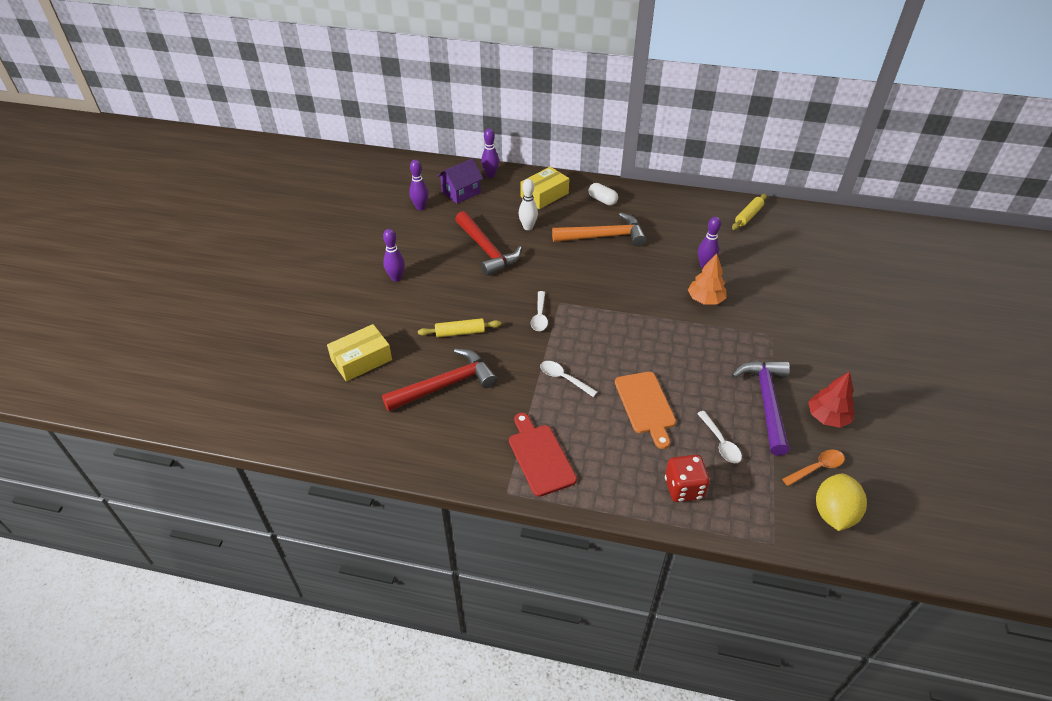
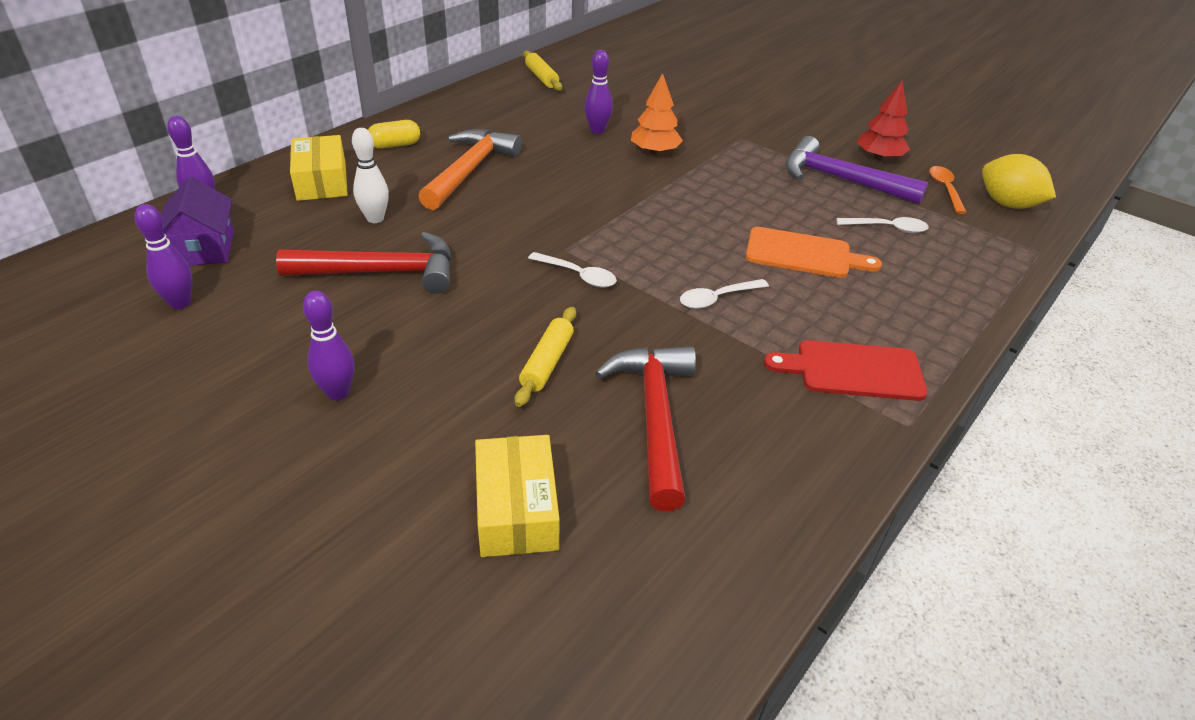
camera: 65 degrees left, 5 degrees down
(602, 200) = (395, 145): white capsule -> yellow capsule
(684, 488) = (947, 277): red dice -> none

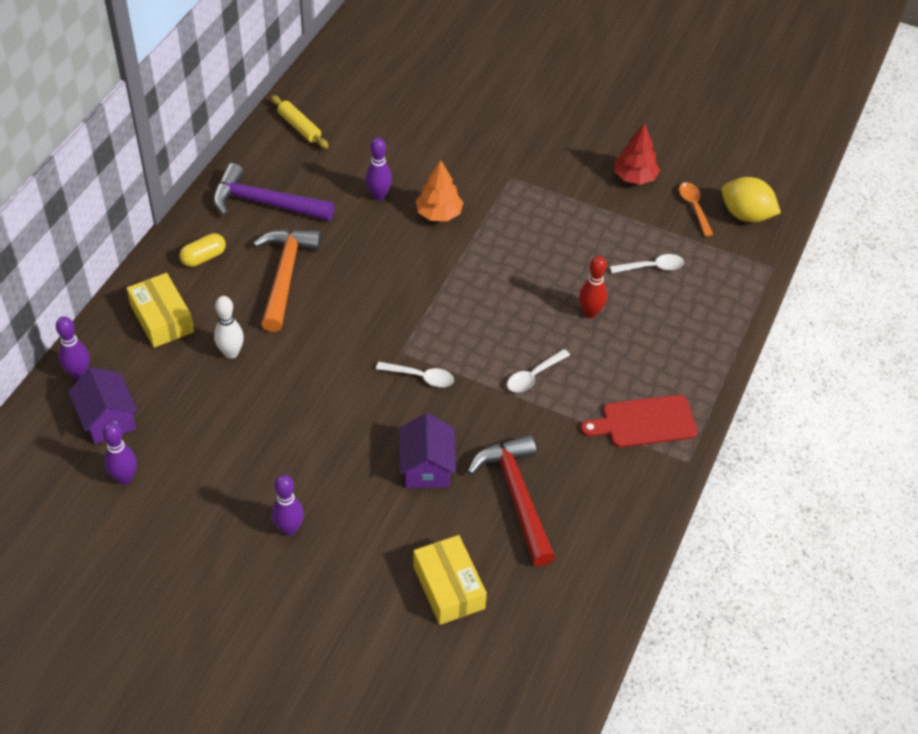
camera: 15 degrees left, 10 degrees up
(382, 272) = (266, 410): red hammer -> none
(547, 363) = (426, 467): yellow rolling pin -> purple house
(803, 254) = (590, 313): orange cutting board -> red bowling pin
(840, 180) = (606, 215): purple hammer -> purple hammer (264, 203)

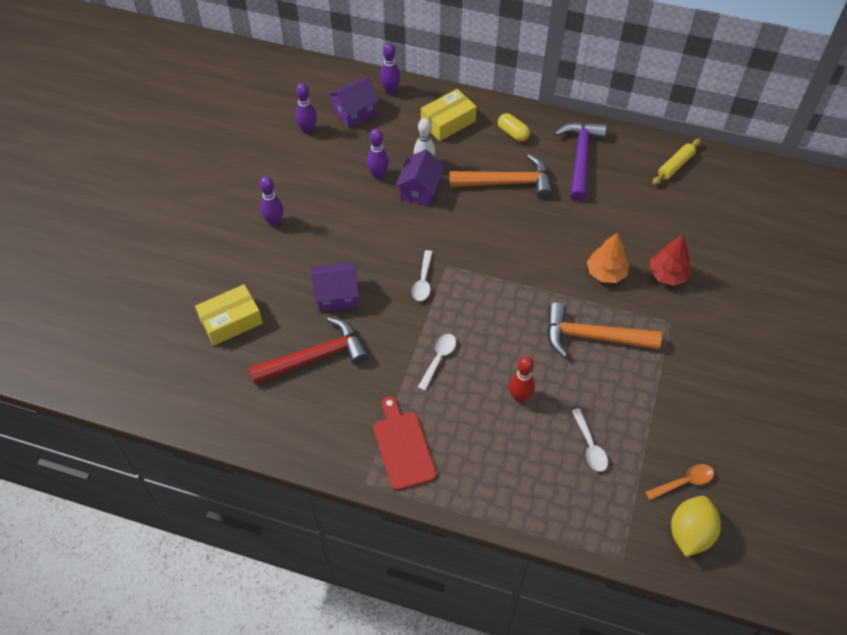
camera: 85 degrees right, 5 degrees up
(274, 362) = (420, 190): none -> purple house
(379, 196) = (613, 229): purple bowling pin -> purple bowling pin (378, 175)
(522, 241) = (592, 337): none -> orange hammer
(533, 376) = (438, 359): white spoon -> white spoon turned 75 degrees clockwise
(634, 177) = (708, 425): red tree -> red tree (667, 275)

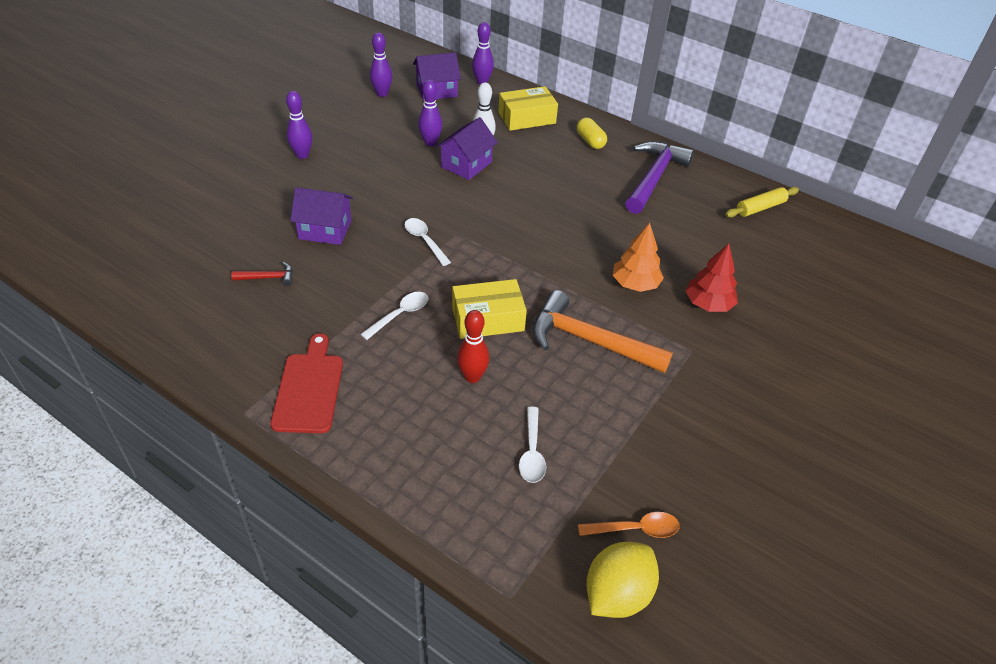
camera: 15 degrees right, 10 degrees down
(231, 321) = (203, 224): yellow box -> yellow box (488, 319)
(316, 357) = (268, 277): red hammer -> red hammer, size x0.45
(423, 281) = (424, 241): white spoon -> white spoon turned 120 degrees clockwise
(507, 182) = (563, 179): orange hammer -> none

